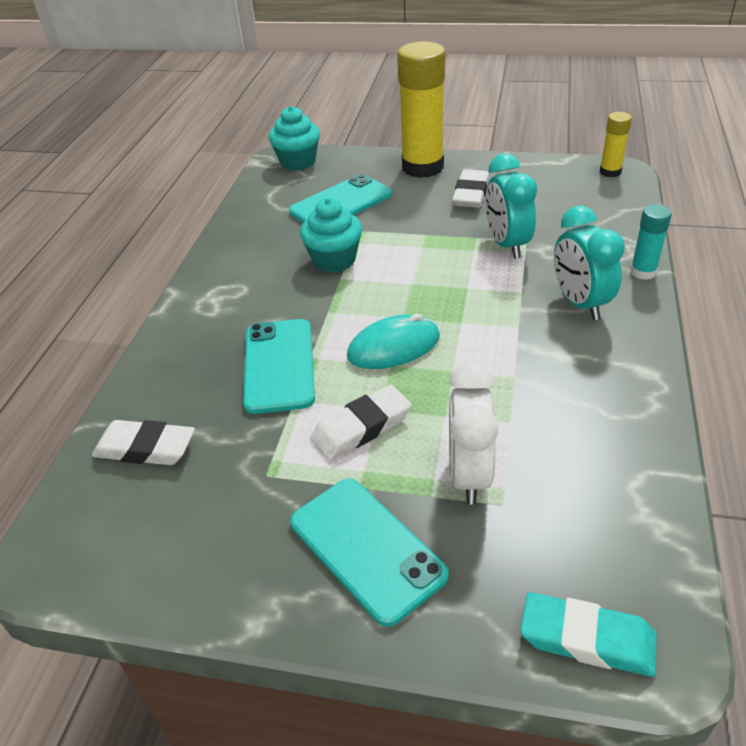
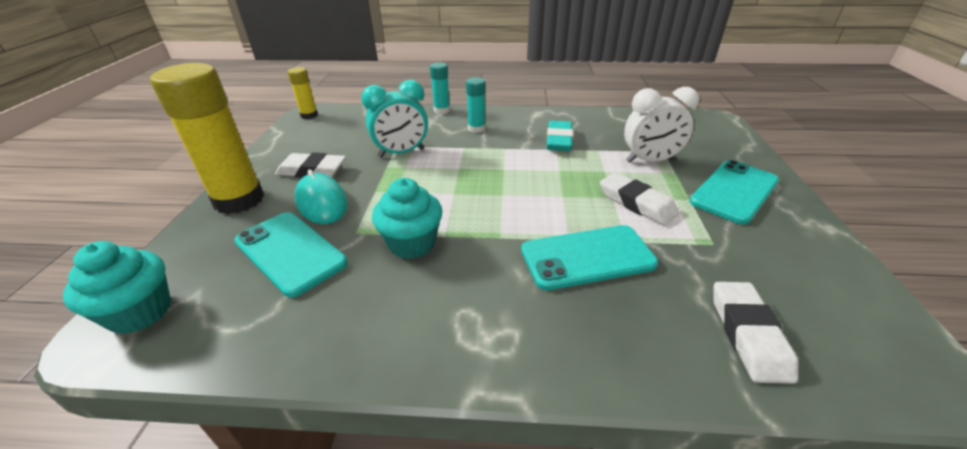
camera: 100 degrees left, 5 degrees down
(393, 346) = (541, 196): turquoise mouse -> turquoise mouse (321, 202)
(580, 303) = (476, 128): turquoise clock -> turquoise glue stick
(587, 639) = (723, 131): turquoise eraser -> turquoise eraser (559, 140)

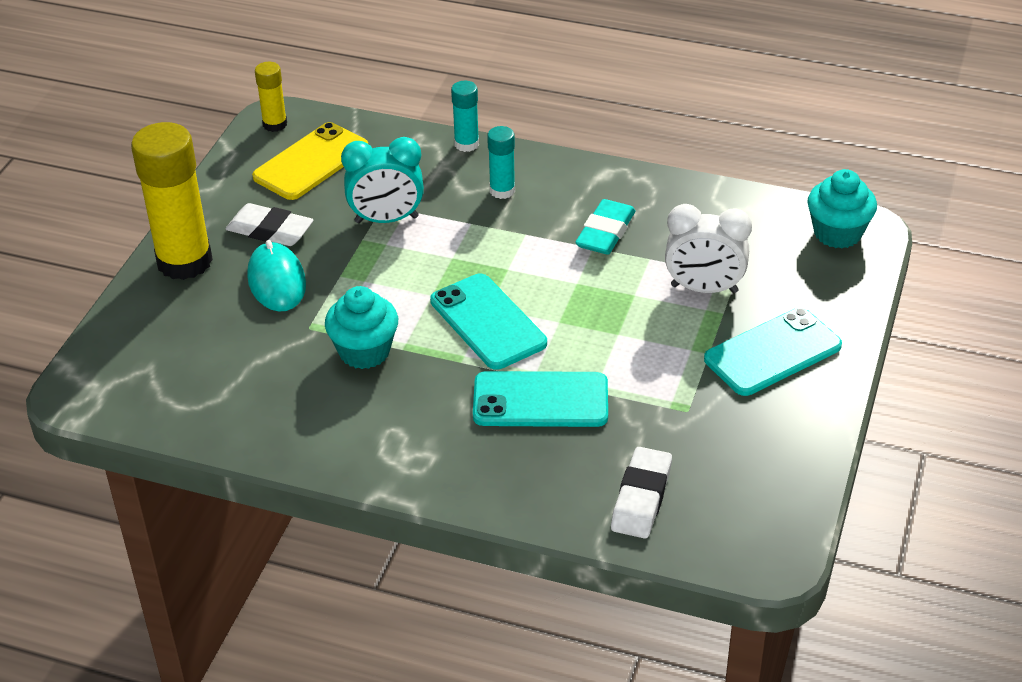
camera: 15 degrees right, 5 degrees up
(140, 312) = (103, 376): turquoise cupcake -> turquoise cupcake (837, 233)
(290, 252) = (238, 339): turquoise phone -> turquoise phone (487, 322)
(338, 130) = (311, 162): none -> yellow phone
(636, 203) = (640, 347): white eraser -> none

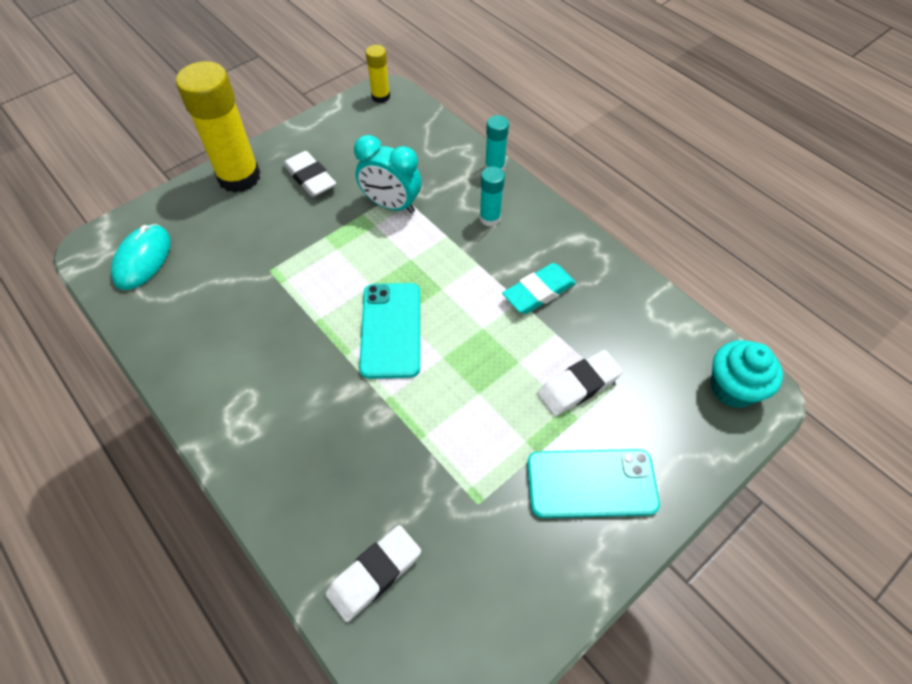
camera: 30 degrees right, 15 degrees up
(276, 281) = (281, 220): turquoise mouse -> turquoise mouse (142, 259)
(311, 162) = (379, 136): yellow phone -> none
(364, 351) = (287, 310): turquoise cupcake -> none
(540, 400) = (372, 426): turquoise phone -> none
(704, 289) = (578, 386): white clock -> white eraser

